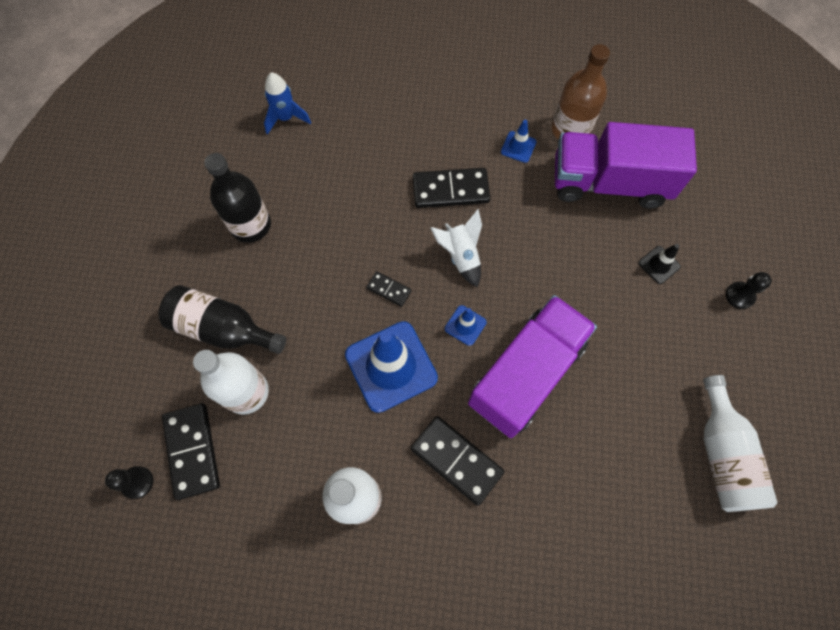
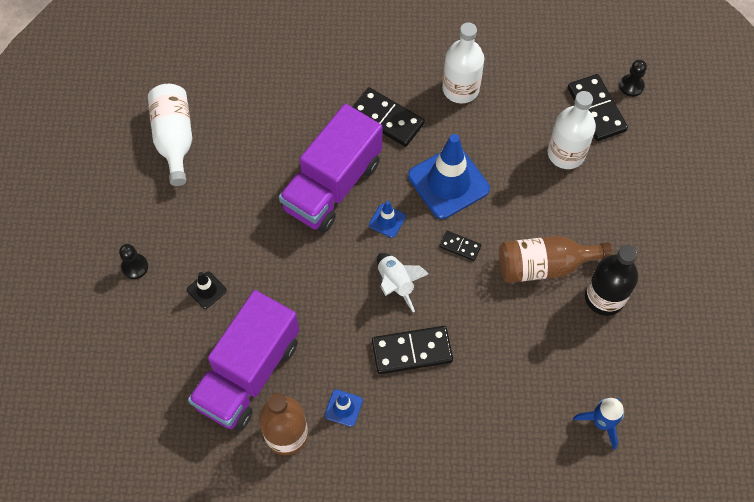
camera: 175 degrees right, 5 degrees down
(223, 328) = (601, 201): black bottle -> none
(304, 262) = (544, 266): none -> brown bottle
(609, 183) = (248, 373): purple truck -> purple truck turned 120 degrees clockwise

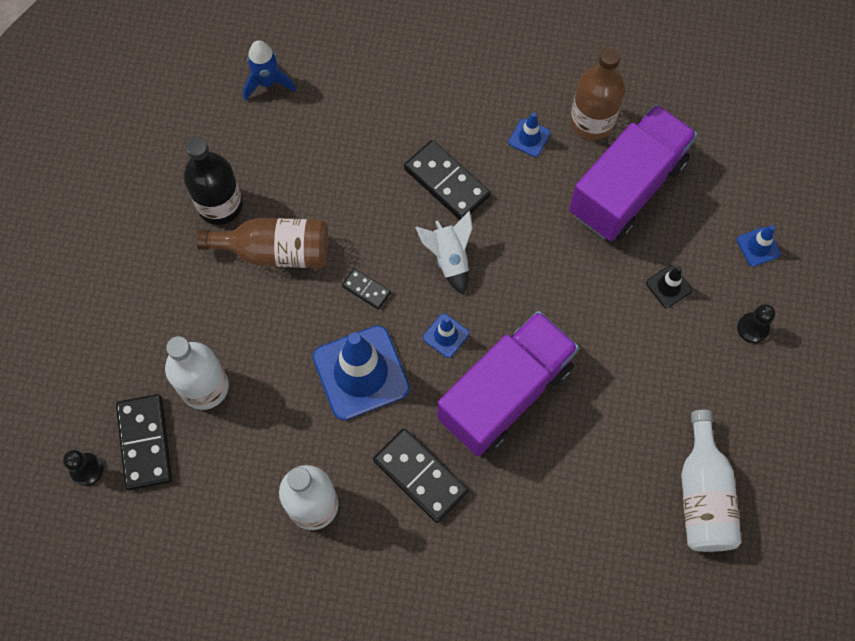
camera: 170 degrees left, 5 degrees up
(129, 337) = (758, 247): none -> blue traffic cone
(412, 351) = (446, 182): black domino -> black domino turned 45 degrees clockwise

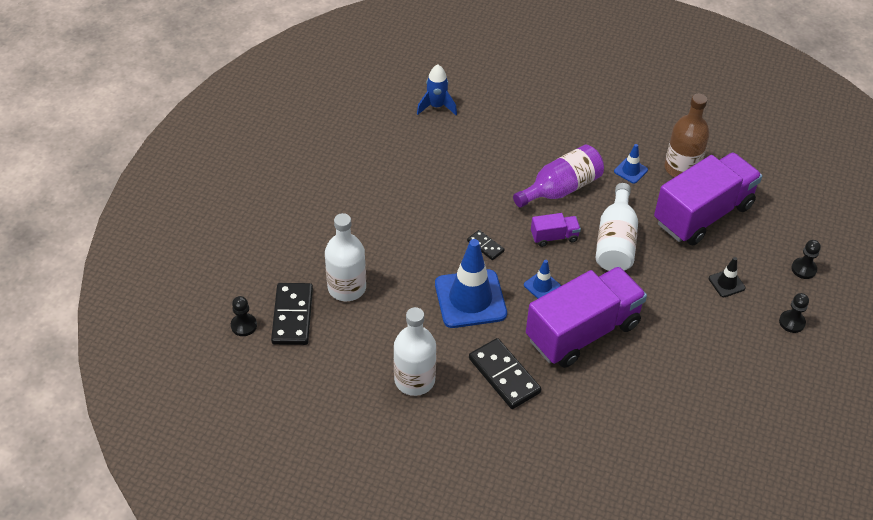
camera: 10 degrees right, 20 degrees down
(220, 205) = (384, 175): black bottle -> none
(276, 251) = (420, 211): brown bottle -> none
(446, 182) = (561, 188): black domino -> purple bottle
(449, 258) = (554, 237): white rocket -> purple truck
(703, 495) = (734, 429): white bottle -> white bottle (615, 242)
(758, 247) = (803, 269): blue traffic cone -> black pawn

